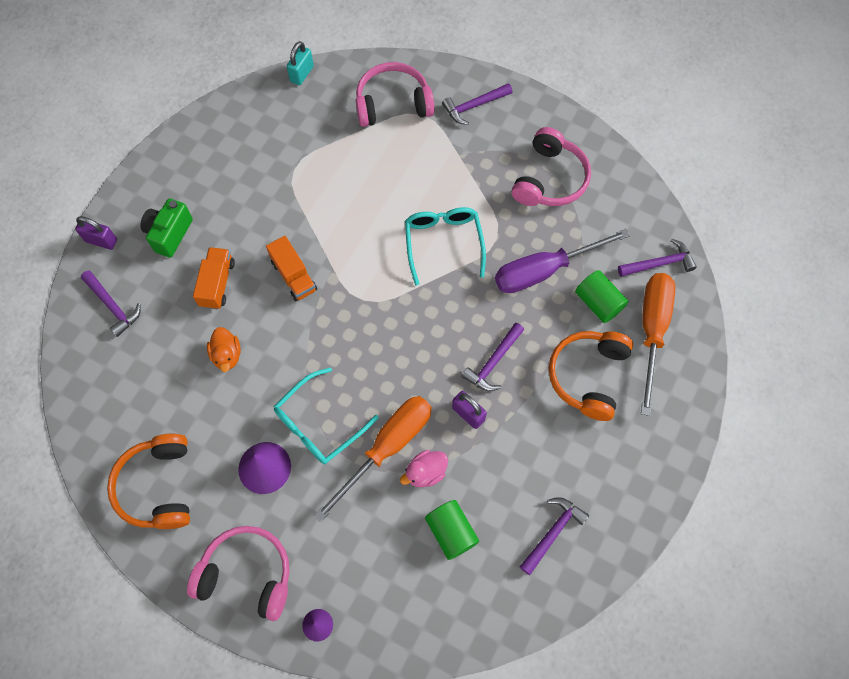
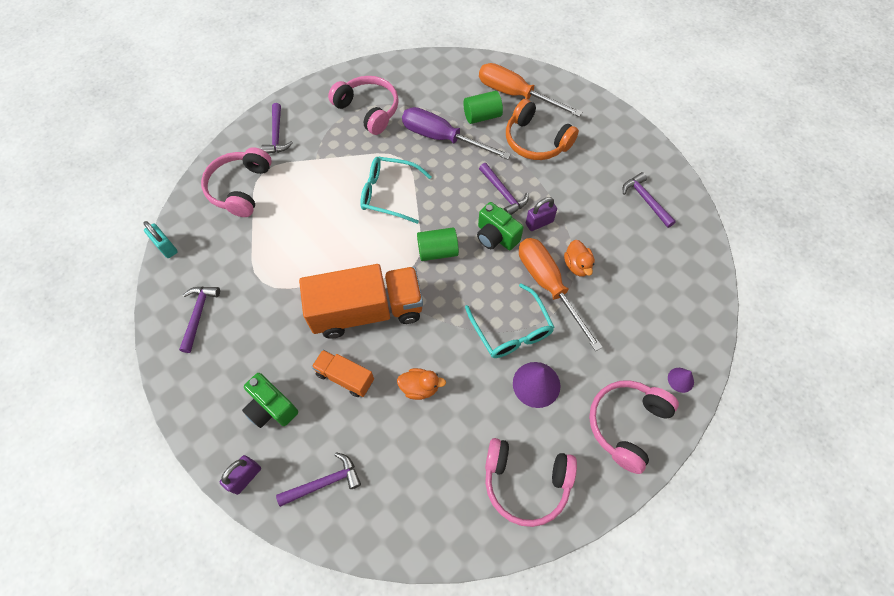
camera: 70 degrees left, 5 degrees down
(158, 486) = (525, 482): orange headphones -> pink headphones
(294, 276) = (367, 311): orange truck -> orange truck, size x1.98
(425, 472) = (577, 265): pink duck -> orange duck
(431, 372) = (496, 236): none -> green camera
(451, 532) = (629, 263): green cylinder -> green cylinder (437, 251)
(544, 270) = (442, 138): purple screwdriver -> purple screwdriver turned 120 degrees clockwise
(659, 263) = (467, 73): purple hammer -> purple hammer (199, 315)

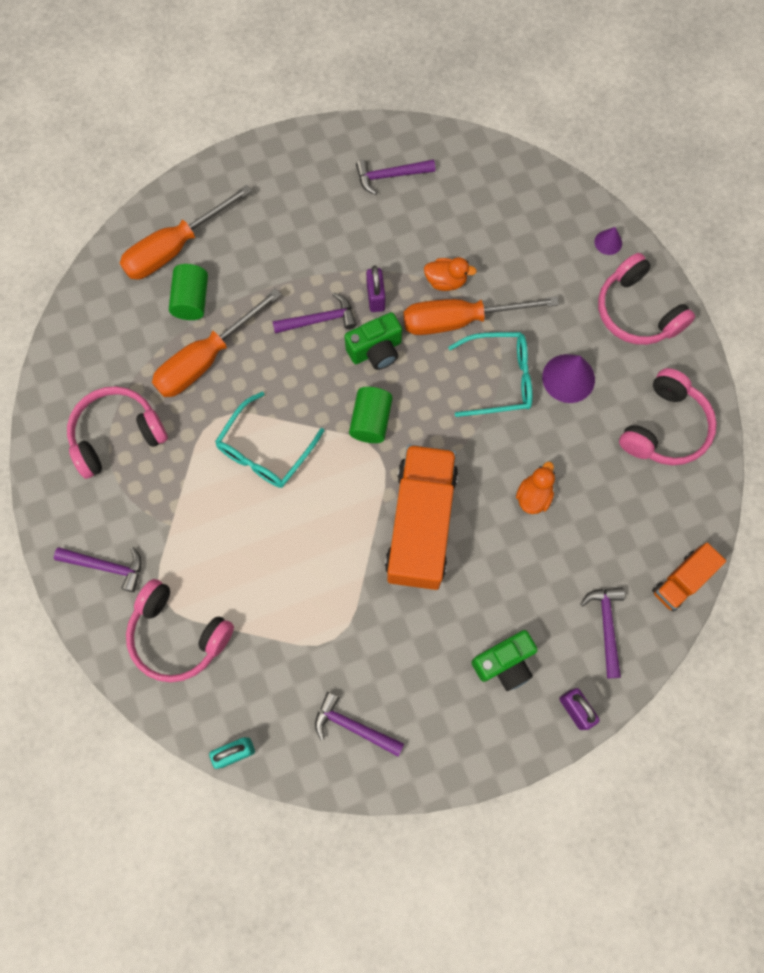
camera: 70 degrees left, 10 degrees up
(345, 377) = (495, 572): orange truck -> orange truck (682, 580)
(442, 138) = (206, 359): purple screwdriver -> orange screwdriver
(536, 141) = (258, 254): orange headphones -> none

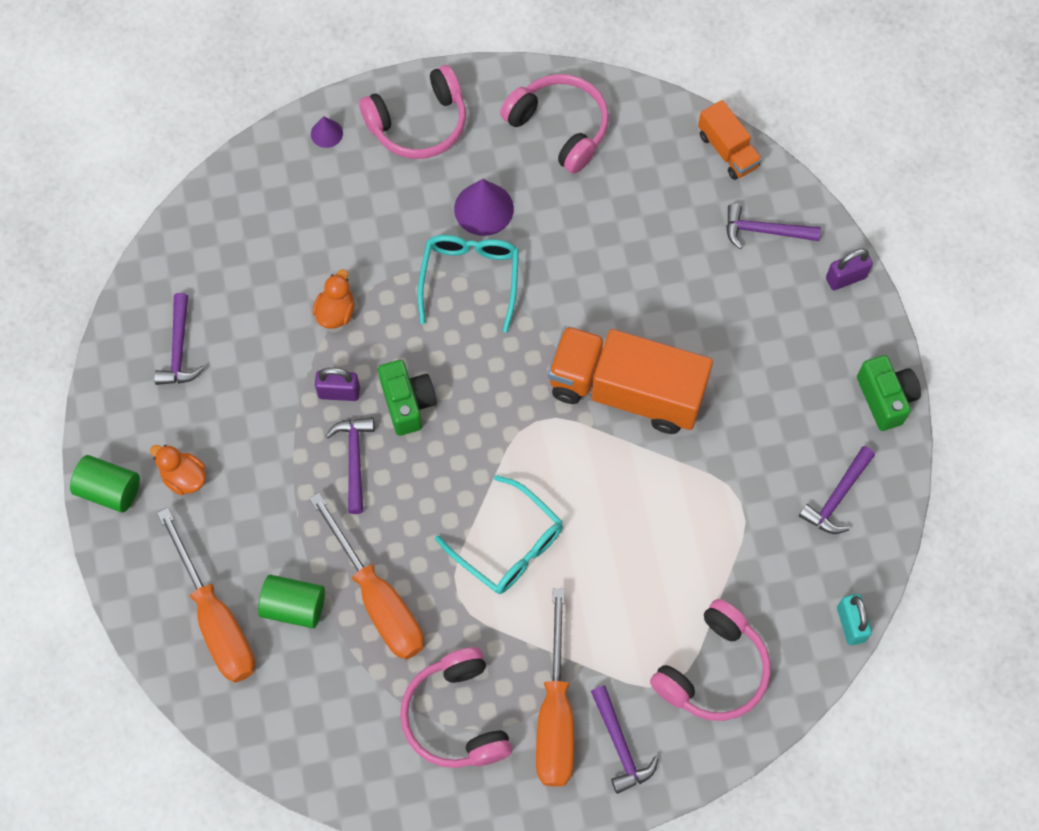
camera: 80 degrees left, 5 degrees down
(106, 566) = (620, 745): purple hammer -> purple hammer turned 135 degrees clockwise
(371, 421) = (494, 423): green cylinder -> green cylinder (109, 490)
(459, 320) = (389, 306): orange screwdriver -> orange screwdriver (555, 714)
(504, 663) = (790, 335): green camera -> green camera (885, 398)
(533, 496) = (613, 271): orange duck -> orange duck (184, 477)

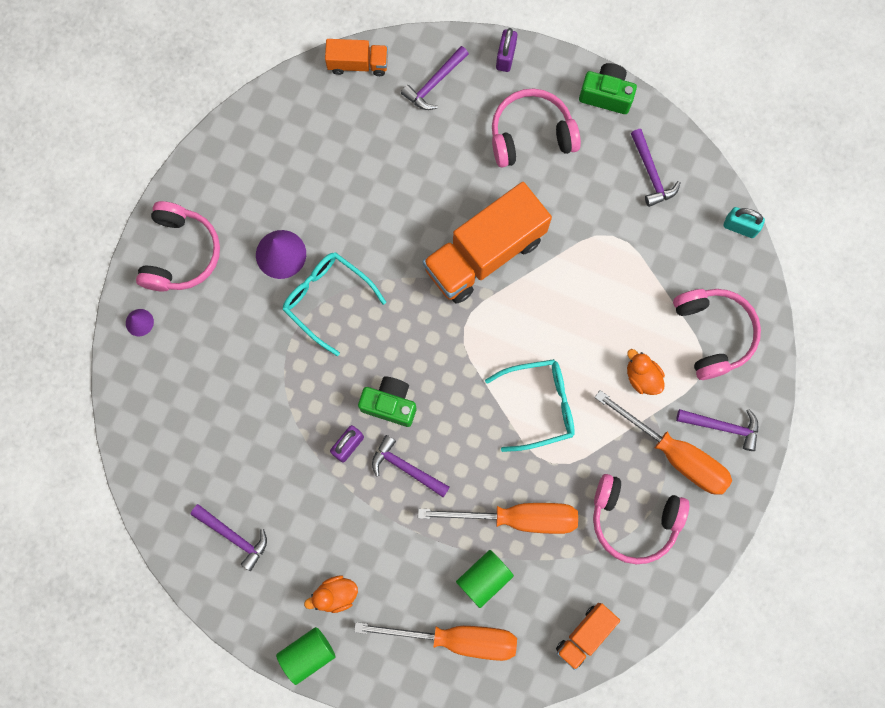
camera: 55 degrees left, 10 degrees up
(303, 744) = (585, 635): none -> orange truck
(336, 312) = (285, 408): orange duck -> orange duck (642, 377)
(559, 128) = (257, 161): pink headphones -> pink headphones (531, 135)

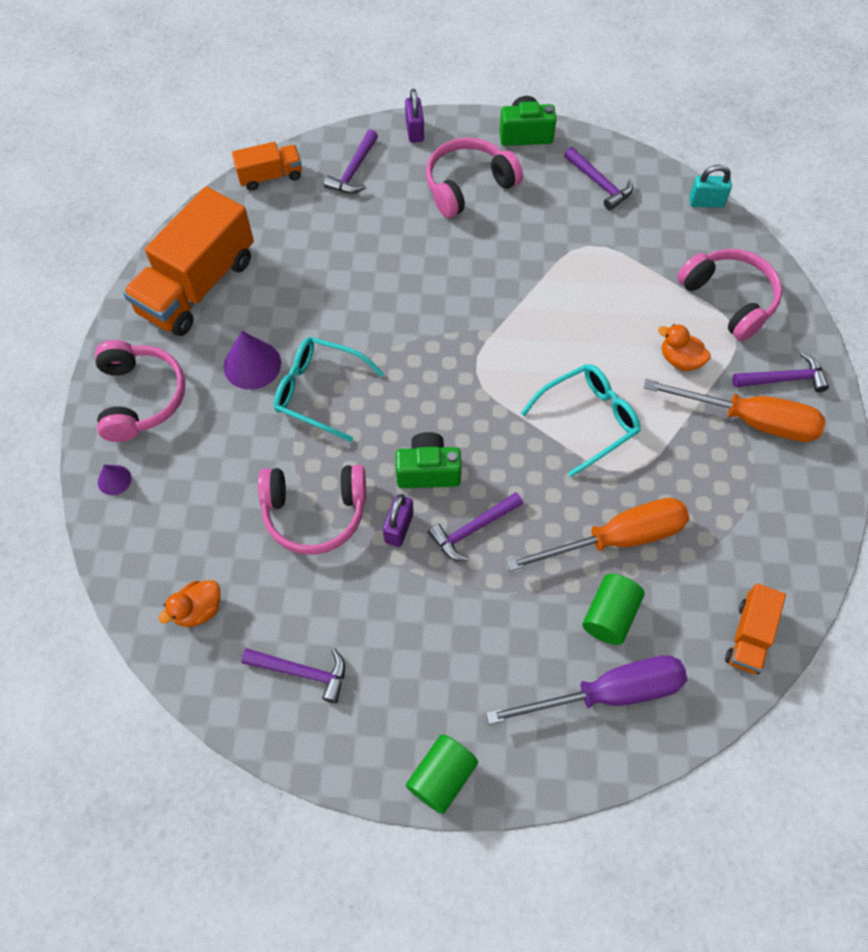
camera: 20 degrees left, 15 degrees down
(335, 594) = (448, 695): orange duck -> orange duck (198, 610)
(406, 467) = (473, 529): purple hammer -> purple hammer turned 45 degrees counterclockwise
(456, 638) = (608, 693): orange screwdriver -> purple screwdriver
(484, 253) = (467, 299): orange truck -> orange truck (197, 285)
(633, 519) = (741, 498): pink headphones -> pink headphones (315, 513)

